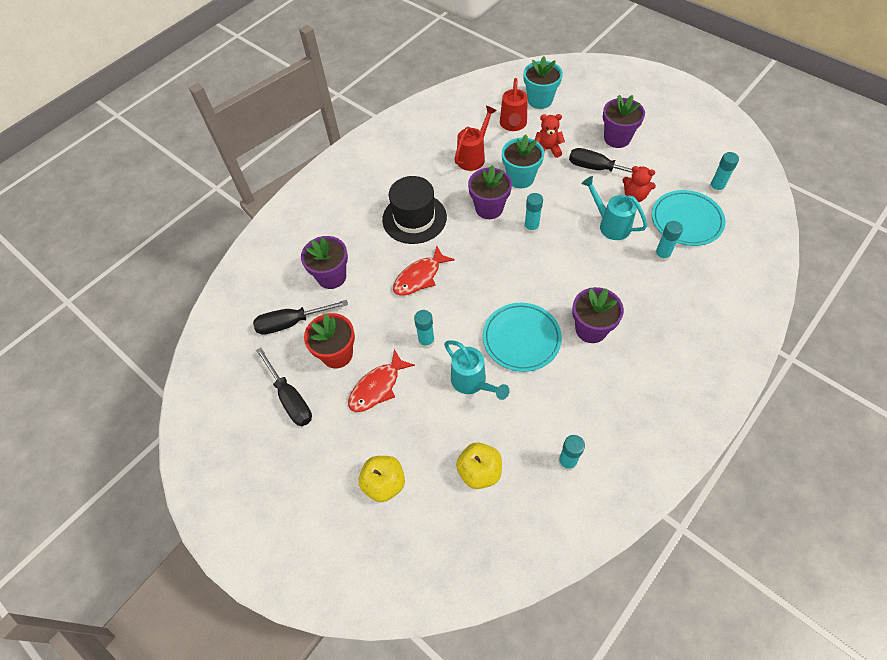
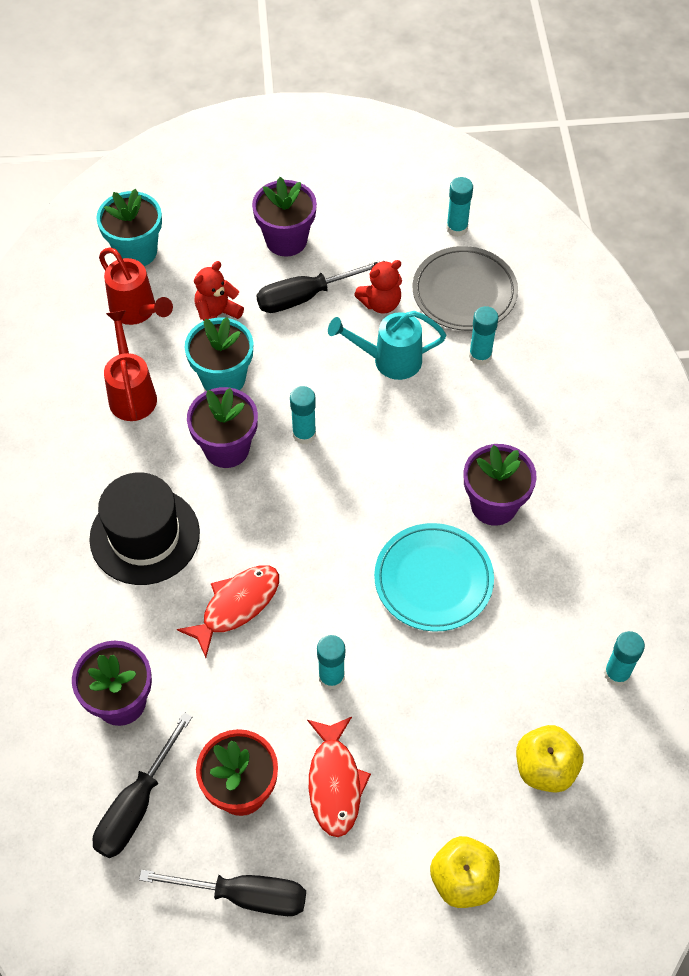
camera: 50 degrees left, 0 degrees up
(420, 277) = (236, 606): red fish -> red fish turned 135 degrees counterclockwise
(472, 382) = (434, 678): turquoise watering can -> none
(686, 220) = (464, 292): turquoise plate -> grey plate

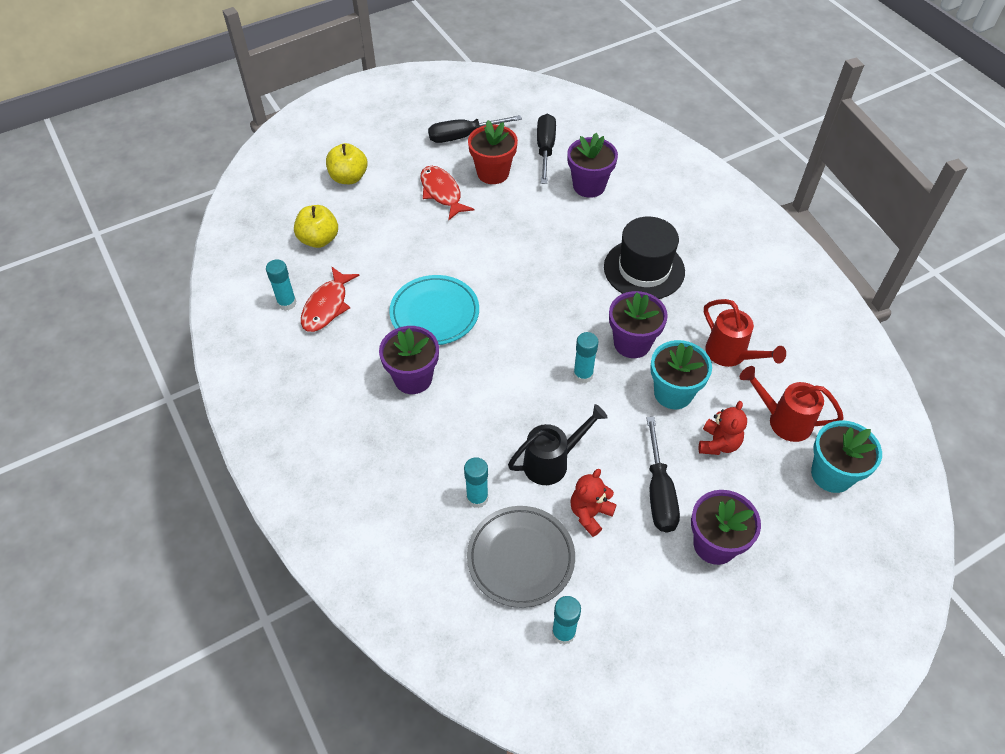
camera: 155 degrees right, 5 degrees down
(236, 606) = (556, 253): red fish -> red fish (327, 306)
(304, 297) = (659, 492): black screwdriver -> black screwdriver turned 135 degrees clockwise
(331, 677) = (472, 238): turquoise glue stick -> none
(389, 360) = (552, 462): turquoise watering can -> black watering can

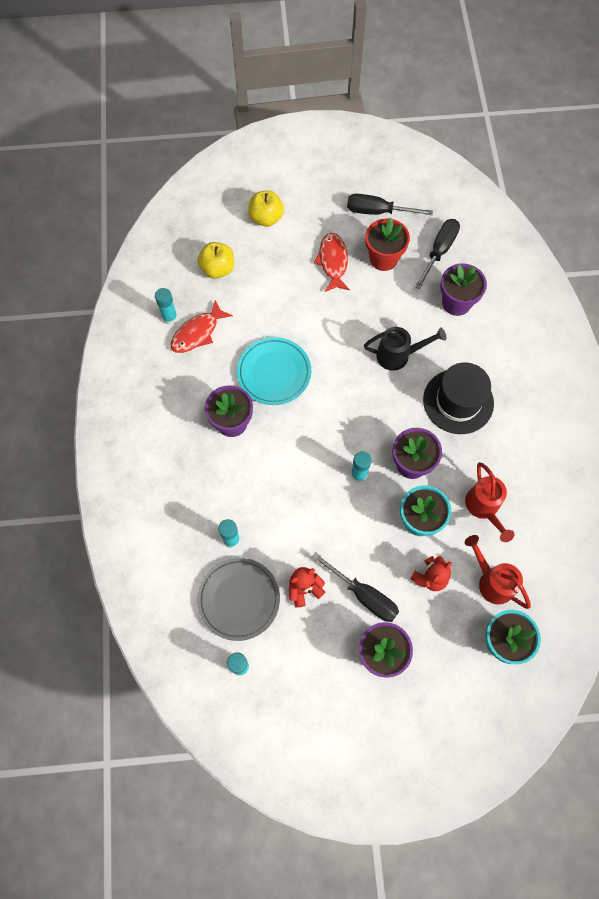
camera: 25 degrees right, 15 degrees up
(552, 462) = (298, 536): black watering can -> black watering can (398, 355)
(659, 492) = (363, 595): black screwdriver -> black screwdriver turned 75 degrees counterclockwise

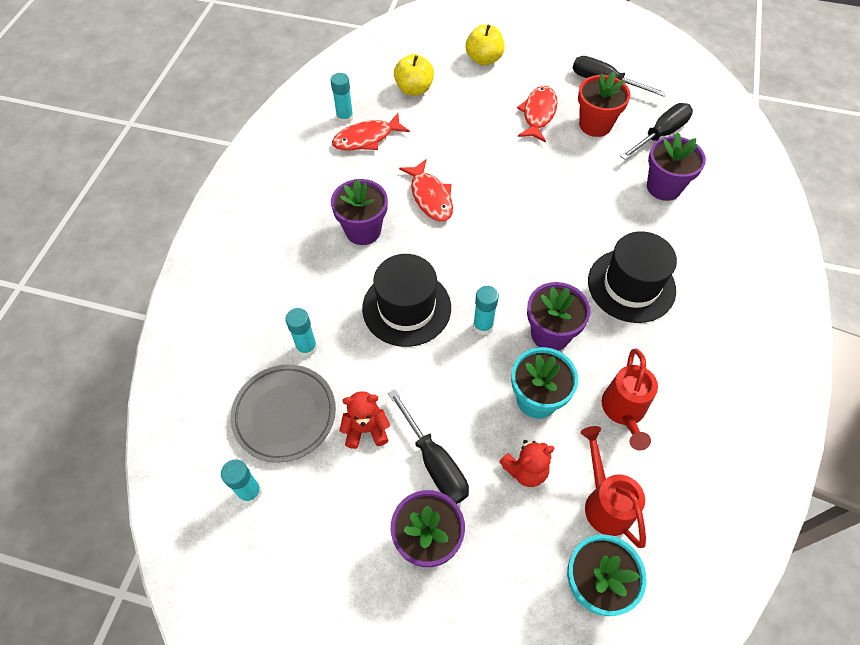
camera: 20 degrees right, 10 degrees down
(274, 373) = (430, 197): turquoise plate -> red fish
(294, 479) = (406, 308): none -> black hat
(398, 355) = (576, 219): black watering can -> none

